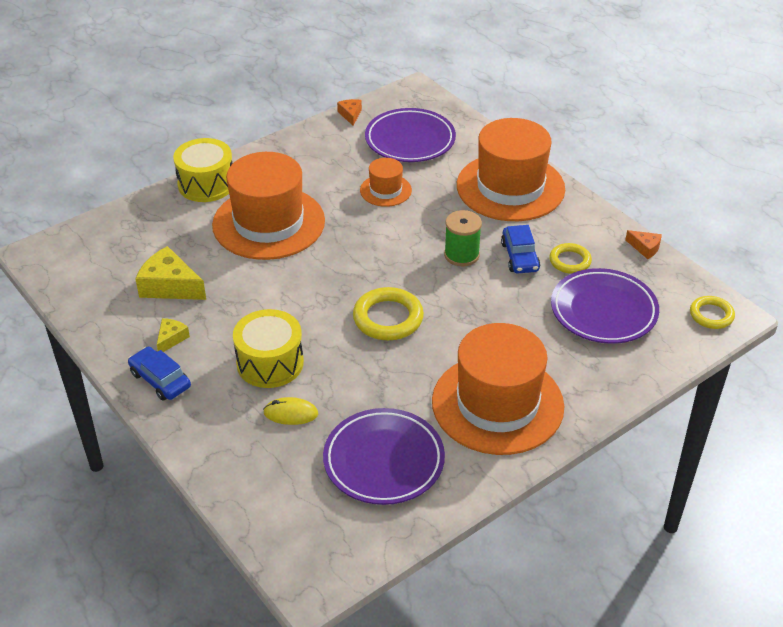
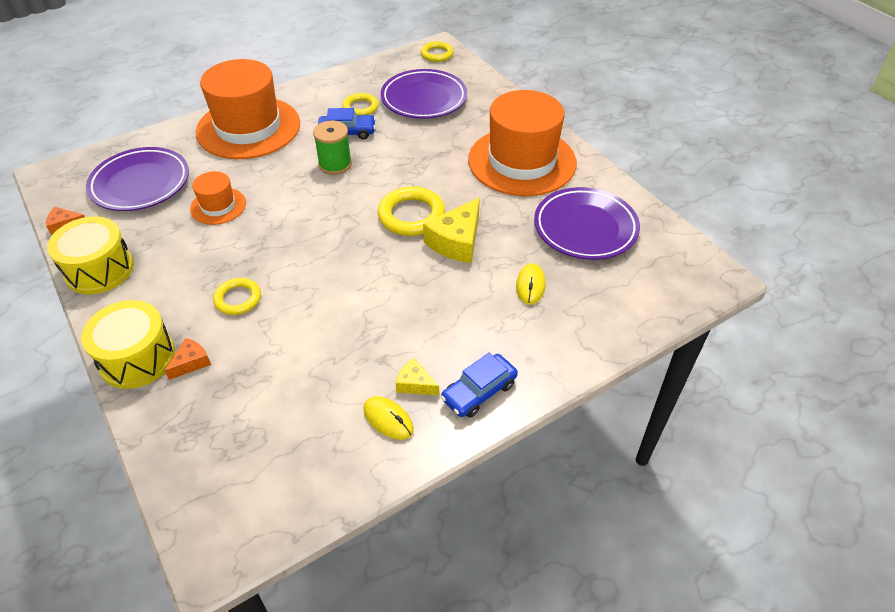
camera: 85 degrees left, 5 degrees up
(136, 326) = (388, 419): none -> yellow mouse
(170, 286) = (324, 389): yellow cheese -> yellow cheese (457, 241)
(268, 223) = (238, 299): orange hat -> yellow ring
(270, 363) = (462, 300): yellow drum -> yellow drum (99, 270)
(645, 248) = (355, 71): orange cheese -> orange cheese (191, 362)

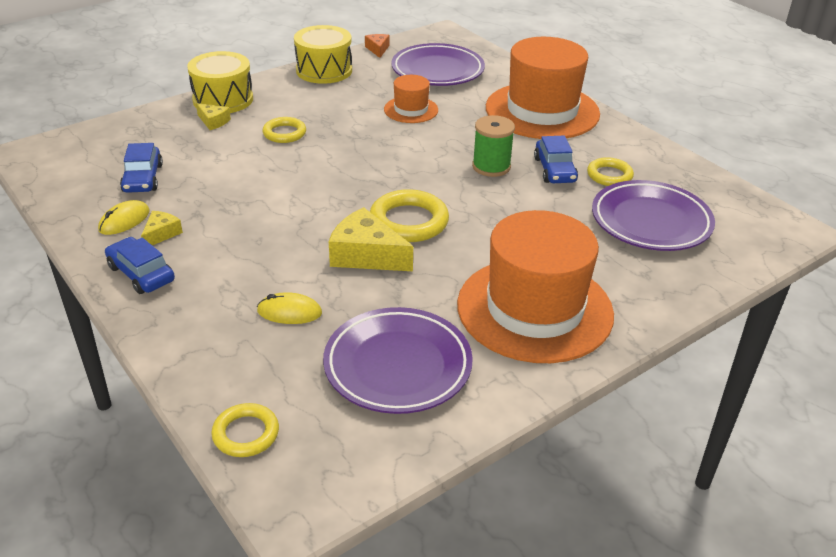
camera: 85 degrees right, 10 degrees down
(191, 362) = (213, 121): orange cheese -> yellow cheese
(305, 415) = (143, 178): none -> blue car
(437, 54) = (772, 229): yellow ring -> yellow ring (246, 434)

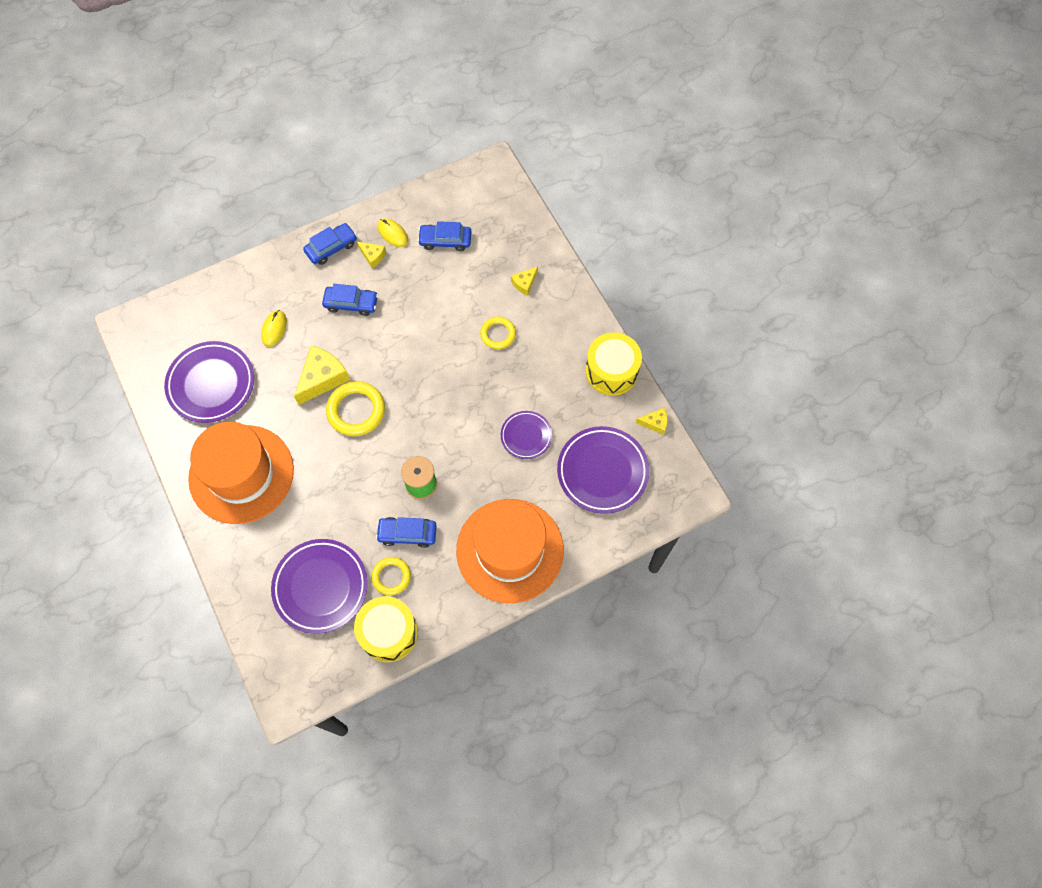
camera: 100 degrees right, 30 degrees up
(223, 99) = (562, 289): yellow drum -> yellow drum (388, 632)
(242, 244) = (351, 303): none -> blue car
(246, 434) = (181, 305): yellow ring -> none
(377, 49) = (655, 423): orange cheese -> yellow cheese
(411, 110) = (526, 436): orange hat -> purple plate

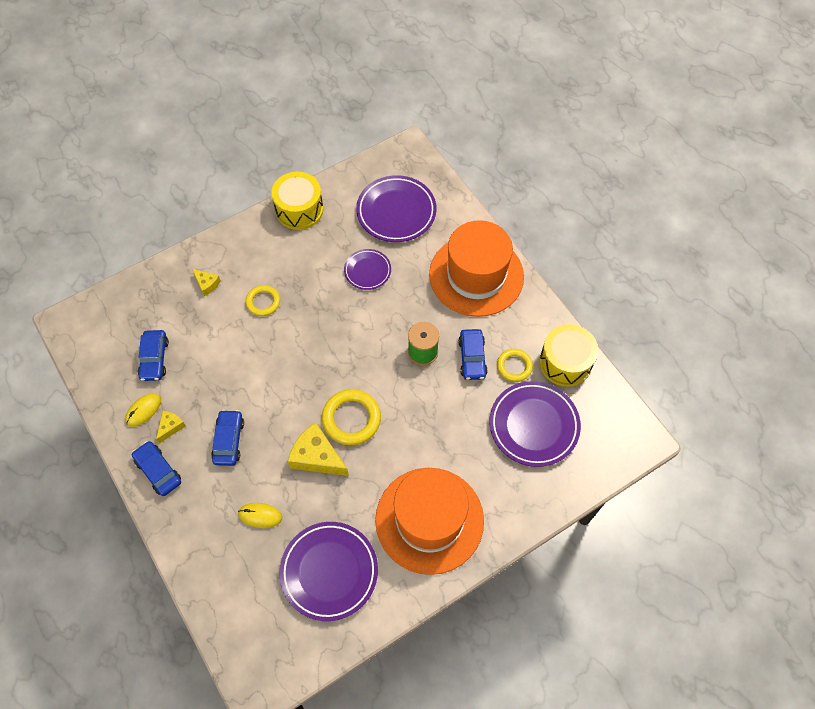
camera: 95 degrees left, 5 degrees down
(655, 423) = (348, 176): yellow cheese -> none

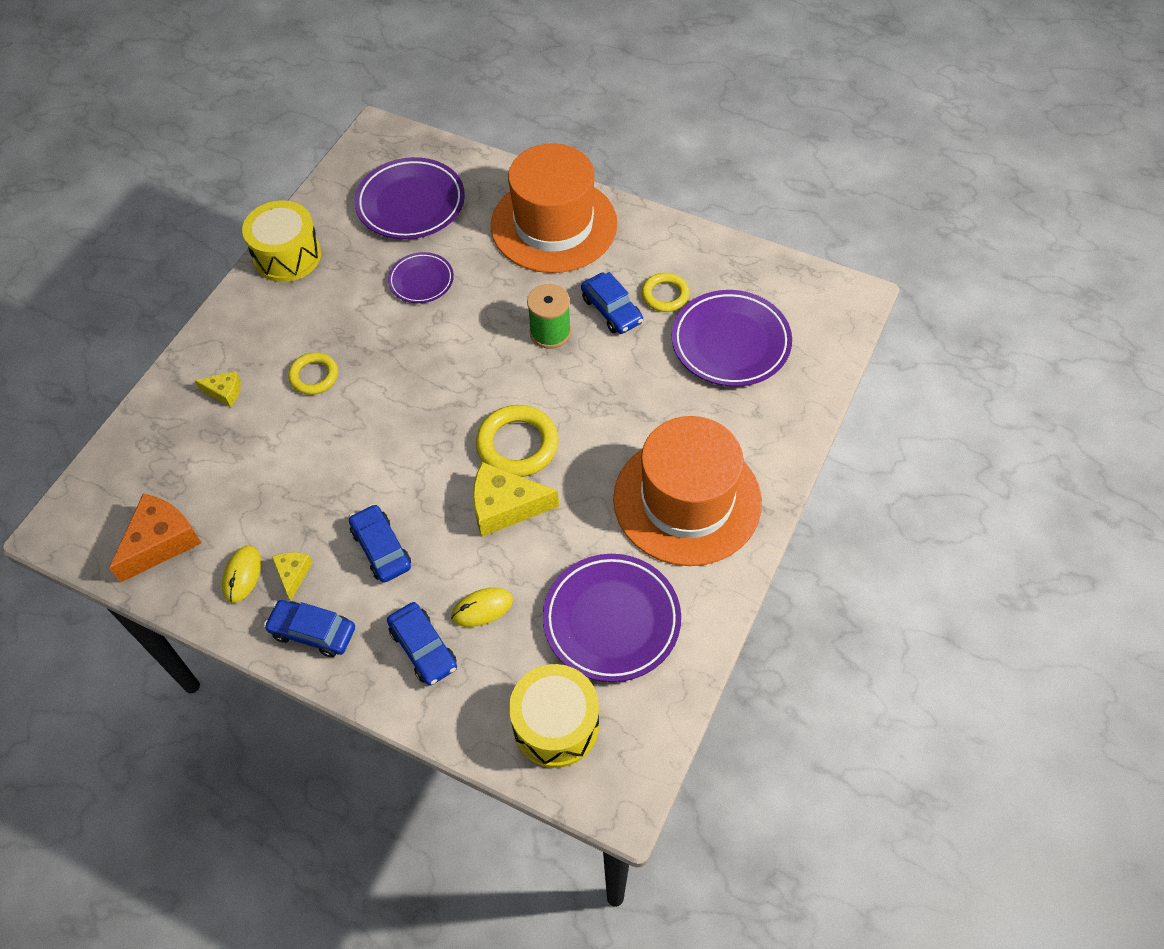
camera: 30 degrees left, 5 degrees down
(114, 362) = (161, 542): none -> orange cheese
(154, 359) = (214, 509): blue car -> blue car (423, 648)
(565, 362) = (717, 263): yellow drum -> yellow drum (556, 725)

